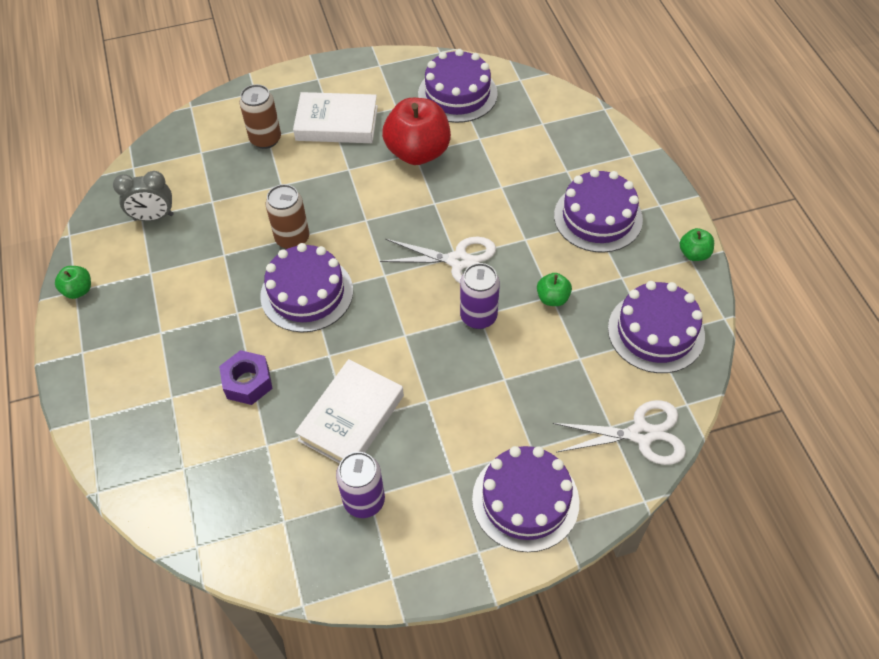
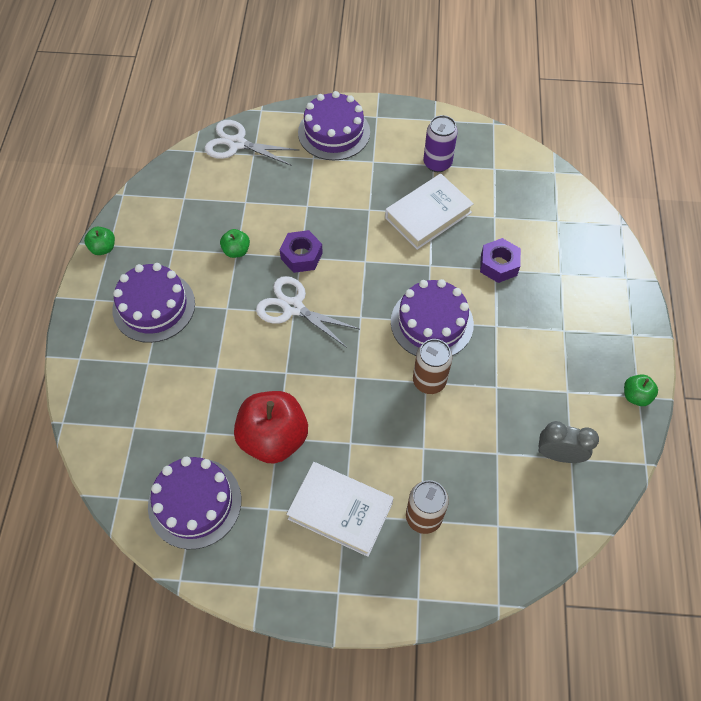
camera: 160 degrees left, 5 degrees up
(478, 316) = (301, 256): purple can -> purple nut
(656, 332) = (178, 201): purple cake -> none

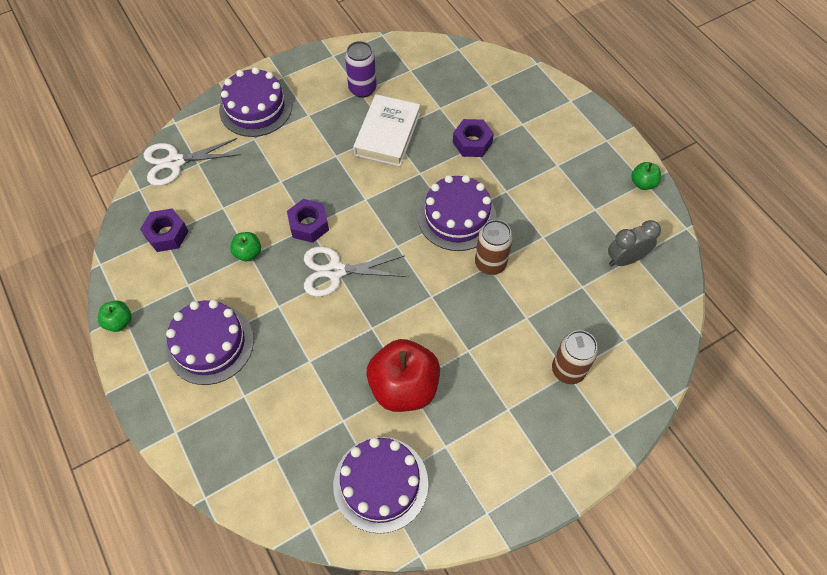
camera: 35 degrees left, 0 degrees up
(187, 199) = (167, 234): none -> purple nut
(340, 510) = (502, 408): white book -> none

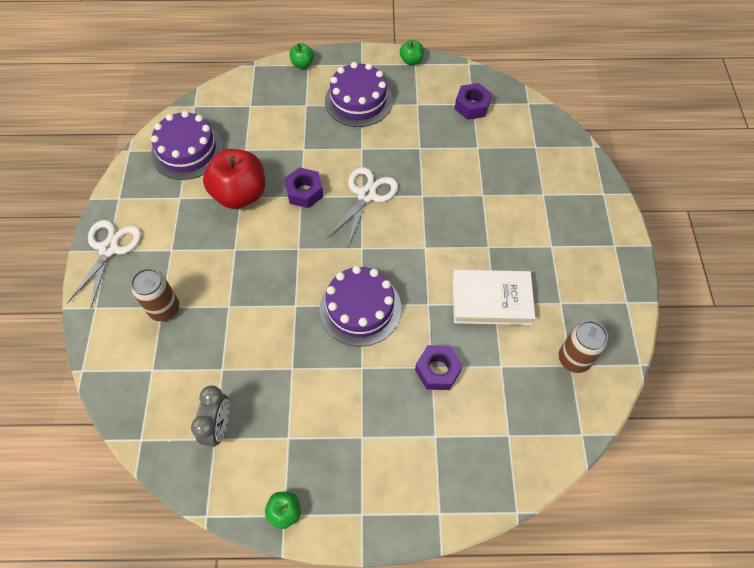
camera: 120 degrees right, 0 degrees up
(175, 162) = (545, 133): white scissors -> white scissors (109, 249)
(248, 253) = (422, 147): green apple -> green apple (302, 64)
(255, 108) = (581, 209): purple cake -> none
(309, 225) = (423, 196): purple nut -> purple nut (304, 192)
(362, 89) = (564, 307): purple can -> none
(387, 134) = (491, 300): white book -> white book turned 45 degrees counterclockwise
(490, 263) = (296, 308): brown can -> brown can (573, 359)

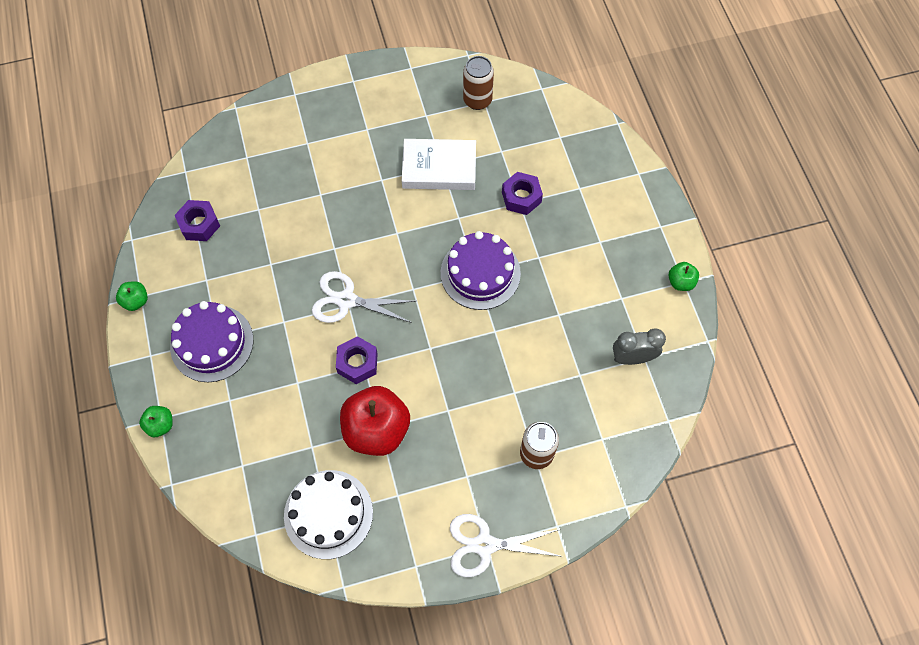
camera: 105 degrees left, 5 degrees up
(187, 151) = (328, 514): purple cake -> white cake
(491, 300) = (439, 168): white book -> white book turned 75 degrees counterclockwise

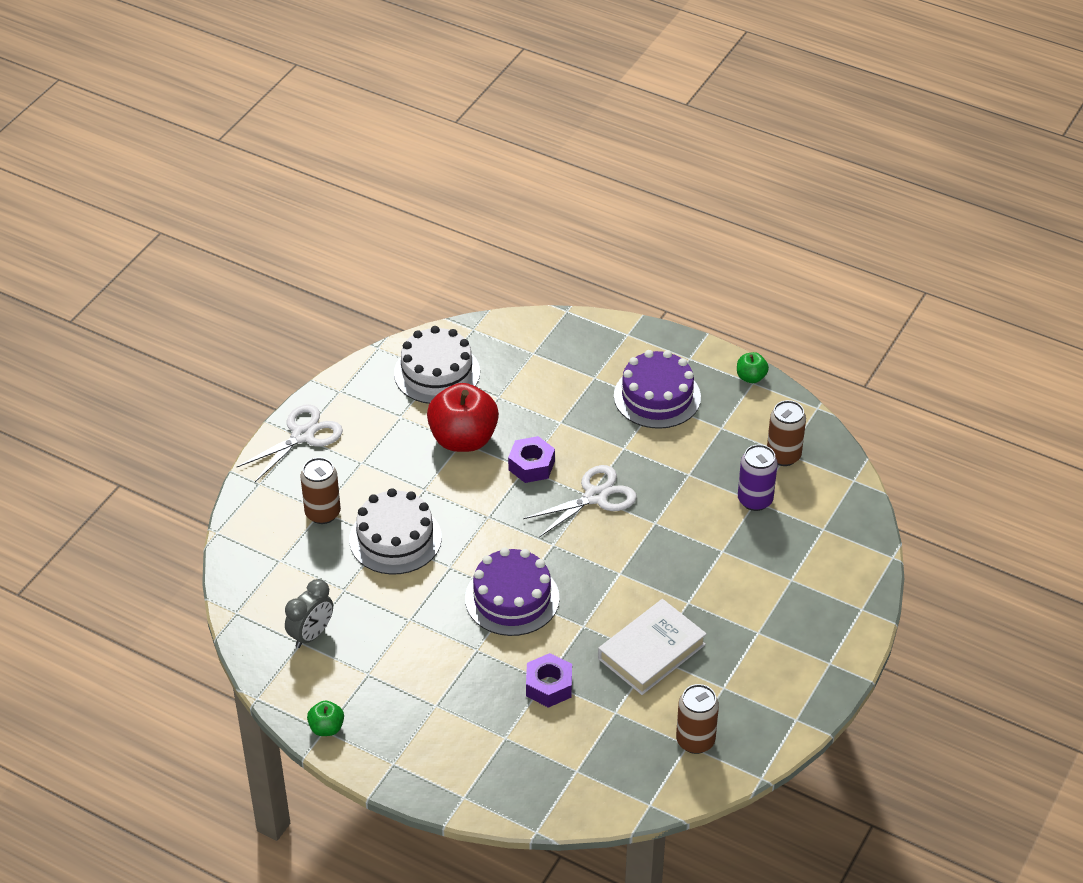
camera: 135 degrees right, 20 degrees down
(160, 425) = (622, 331): green apple -> none
(199, 224) = (783, 456): purple nut -> brown can
(257, 210) = (755, 500): none -> purple can
(507, 385) = (395, 538): none -> white cake

